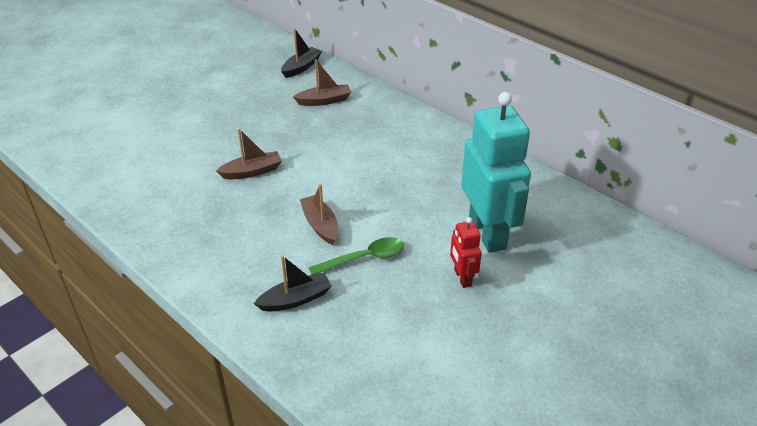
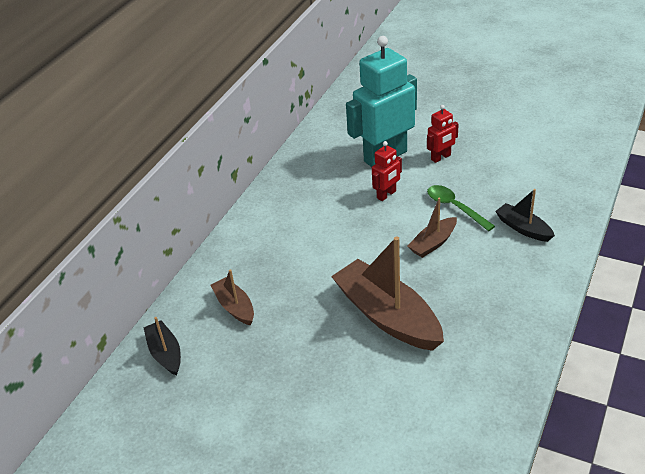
camera: 105 degrees left, 0 degrees up
(252, 171) = (387, 316): brown boat -> brown boat, size x1.94
(301, 67) = (165, 353): black boat -> black boat turned 45 degrees clockwise
(416, 215) = (386, 195): none -> red robot

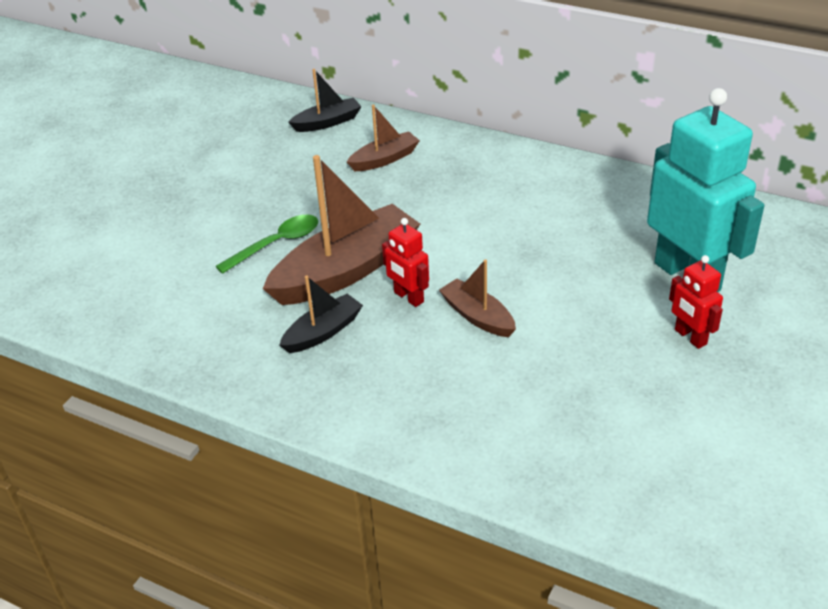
camera: 90 degrees right, 0 degrees up
(386, 195) = (589, 275): red robot -> red robot (408, 297)
(455, 207) = (558, 344): green spoon -> green spoon (276, 244)
(523, 228) = (504, 416): black boat -> black boat (323, 332)

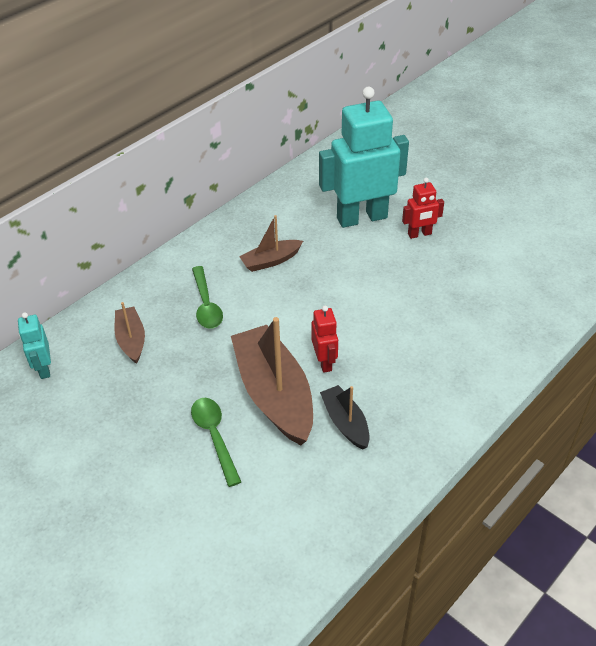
camera: 75 degrees left, 5 degrees up
(327, 122) = (44, 368): black boat -> turquoise robot
(408, 297) = (324, 362): red robot -> red robot turned 75 degrees counterclockwise
(457, 192) = (206, 305): none -> green spoon
(477, 316) = (362, 328): brown boat -> brown boat (271, 261)

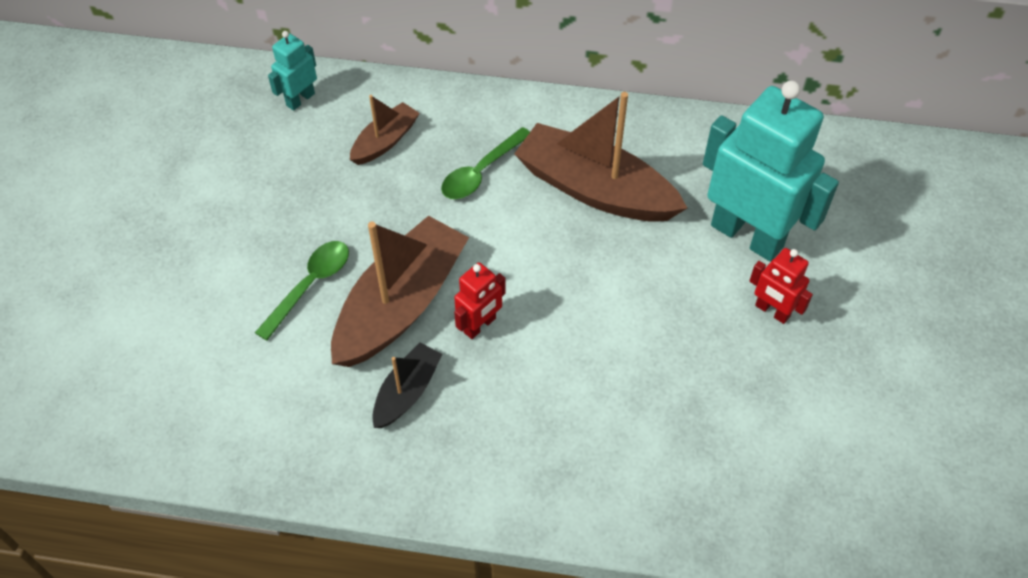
camera: 55 degrees right, 10 degrees up
(271, 261) = (595, 189): brown boat -> brown boat, size x1.94

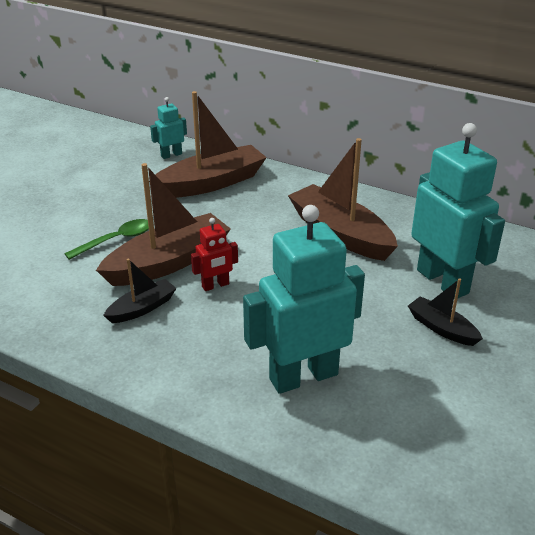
camera: 20 degrees right, 20 degrees down
(385, 141) = (211, 183): brown boat -> brown boat, size x1.94
(481, 172) = (265, 209): green spoon -> none
(647, 434) = (303, 376): none -> turquoise robot
(772, 311) = (441, 328): red robot -> black boat

